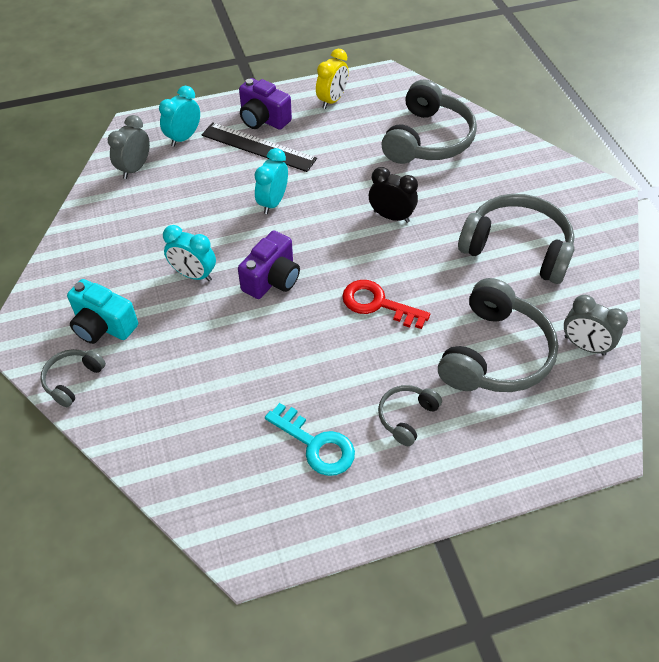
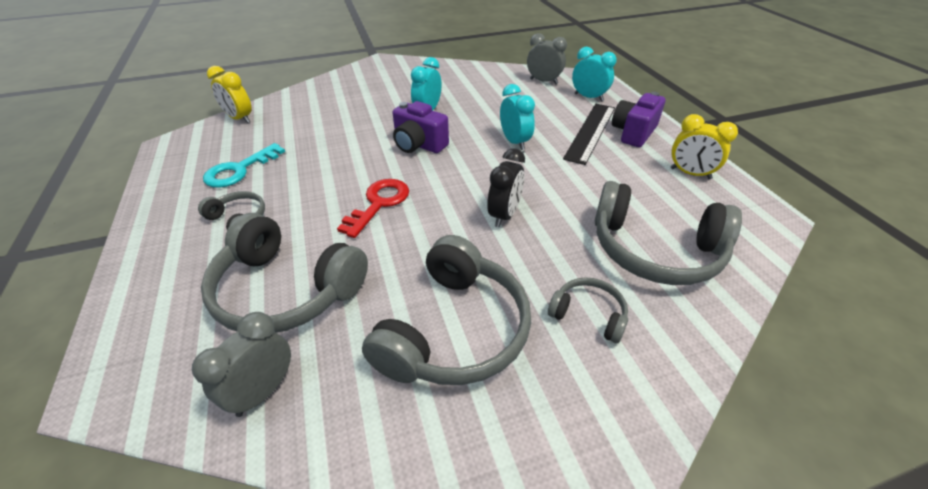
camera: 90 degrees right, 10 degrees down
(73, 380) = (342, 79): grey headphones -> grey headphones (588, 315)
(103, 326) = (384, 84): turquoise camera -> none
(183, 486) = (239, 118): none -> yellow clock
(273, 202) = (515, 142): turquoise clock -> turquoise clock turned 45 degrees clockwise

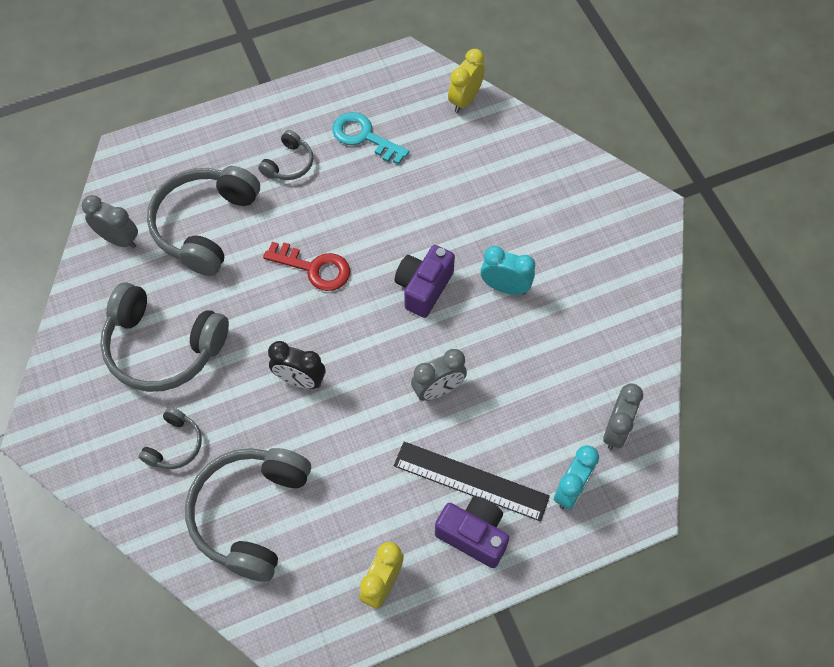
camera: 85 degrees right, 20 degrees up
(515, 142) = (438, 390): turquoise clock -> grey clock

